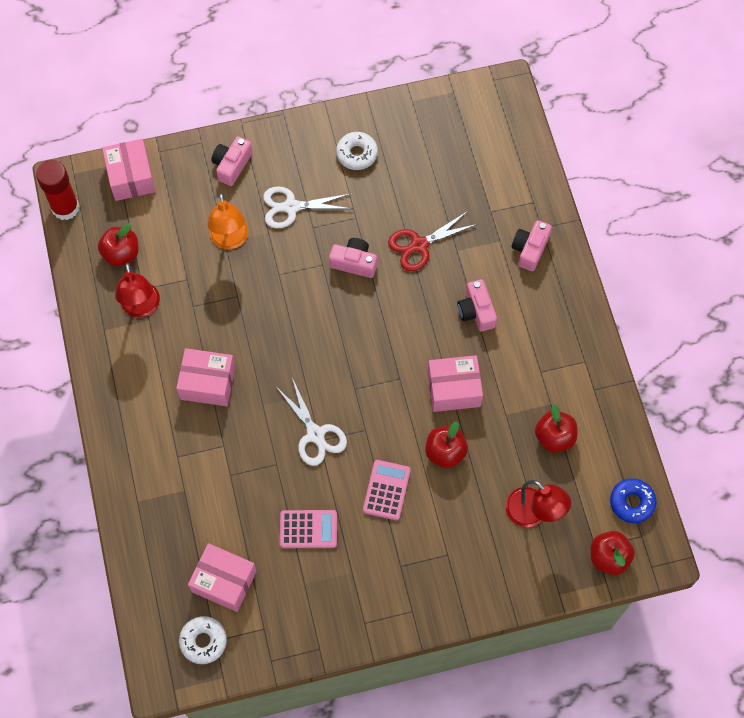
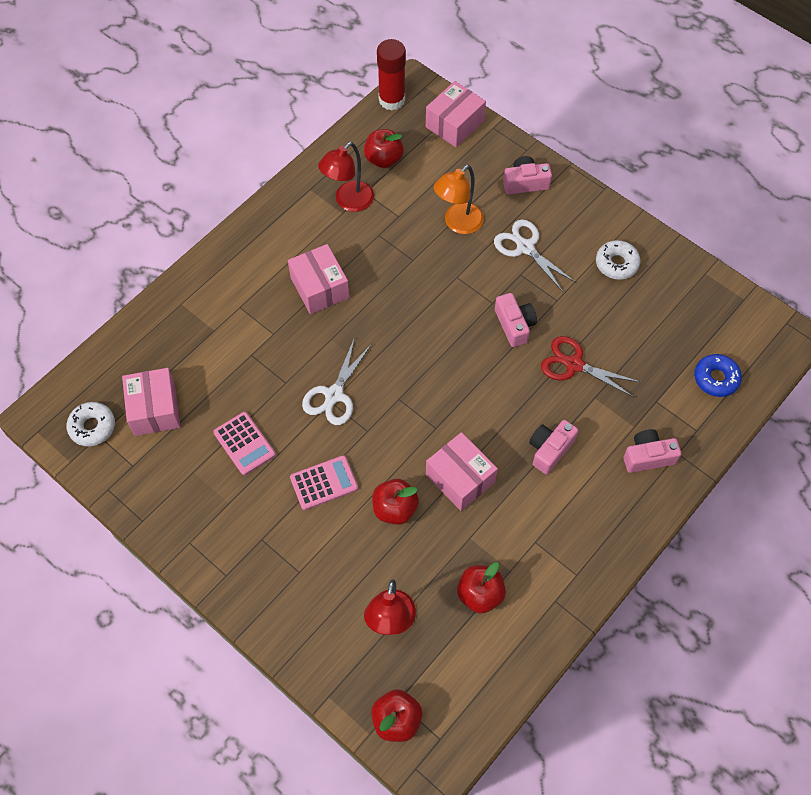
camera: 55 degrees right, 5 degrees down
(632, 502) = (467, 708): blue donut -> blue donut (716, 378)

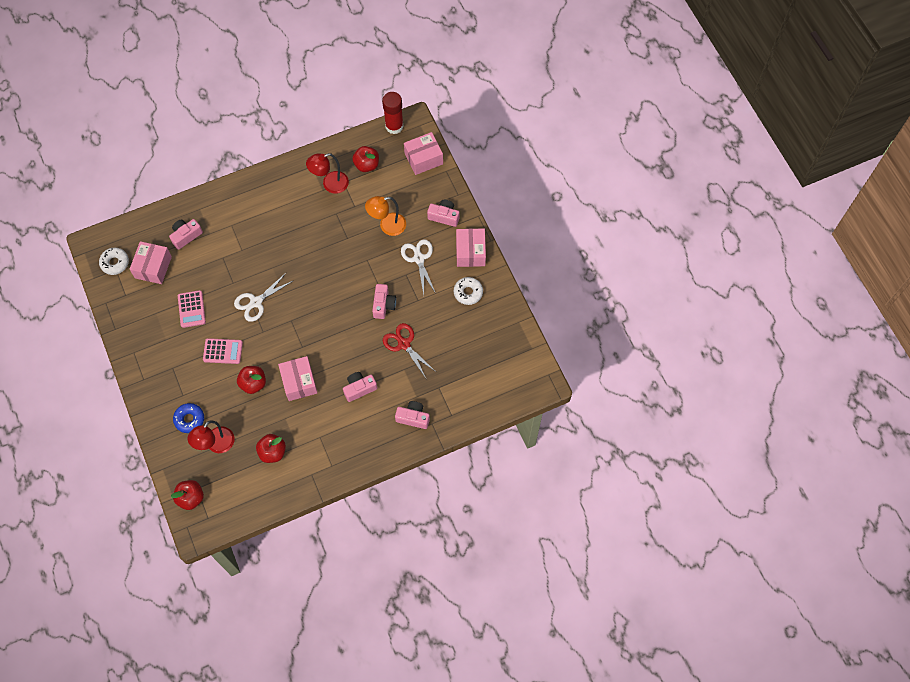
camera: 25 degrees right, 5 degrees up
(181, 347) = (186, 236): none -> pink camera
(319, 288) = (283, 232): pink box -> pink box (470, 252)
(716, 378) = (483, 389): blue donut -> blue donut (189, 419)

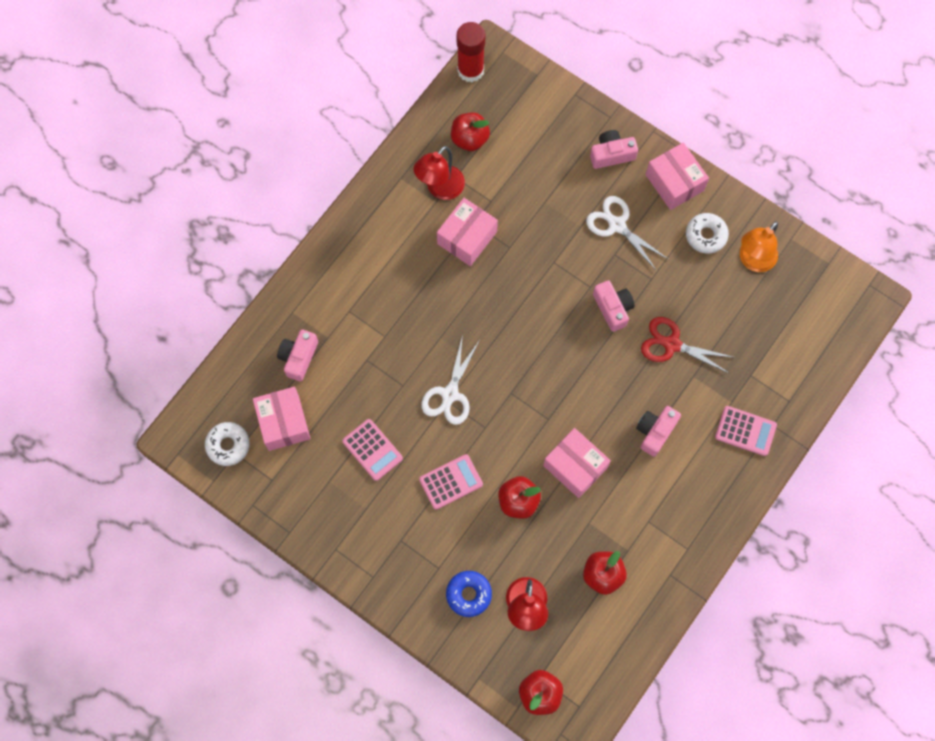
camera: 30 degrees left, 5 degrees up
(387, 226) = (549, 204): orange lamp -> orange lamp (753, 261)
(413, 417) = (745, 431): pink camera -> pink calculator
(423, 159) = (536, 93): pink box -> pink box (467, 238)

